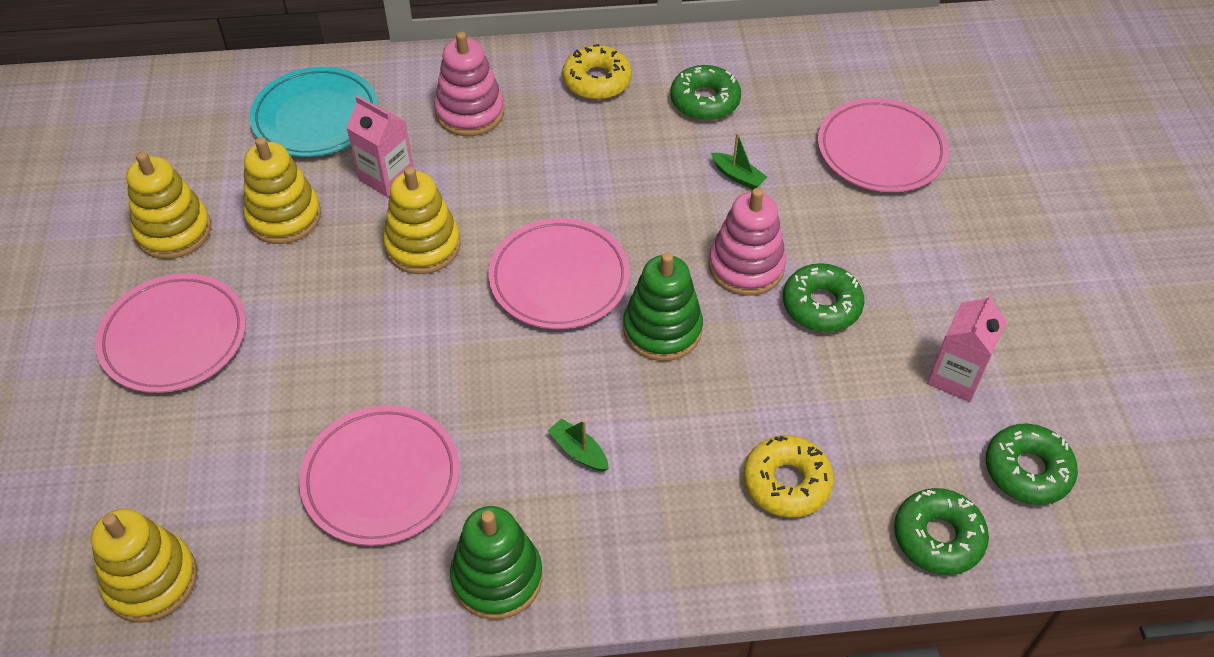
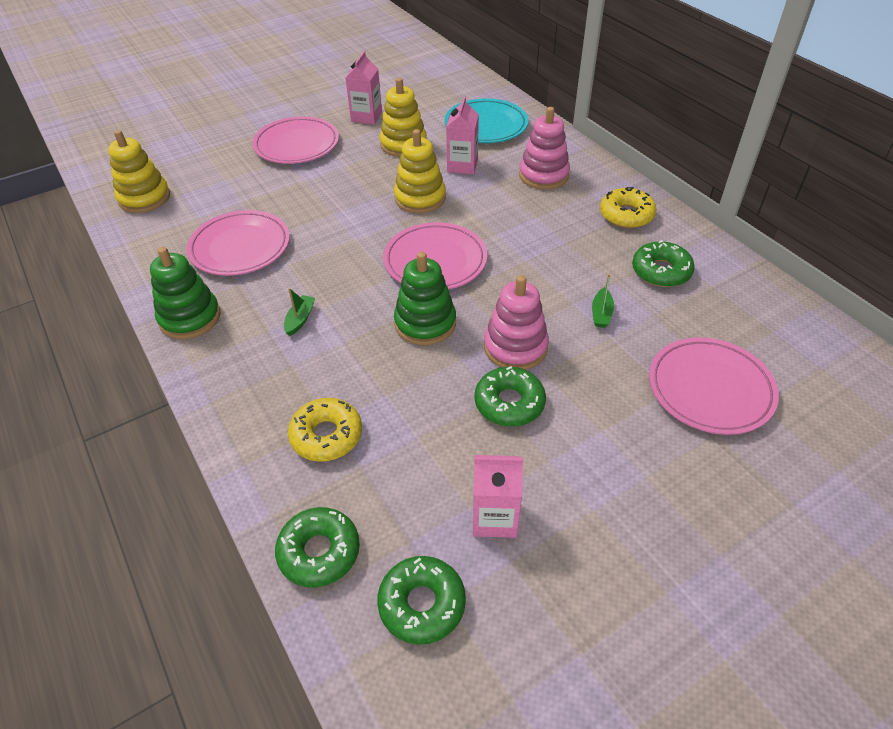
camera: 65 degrees right, 5 degrees down
(174, 231) = (366, 117): yellow stacking toy -> pink carton

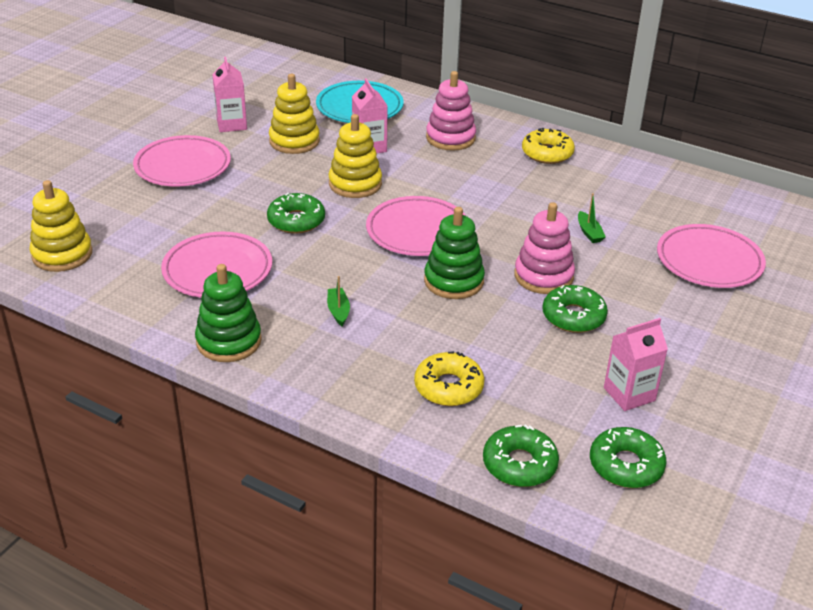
camera: 30 degrees left, 10 degrees down
(661, 271) = (609, 189): green donut -> green donut (296, 221)

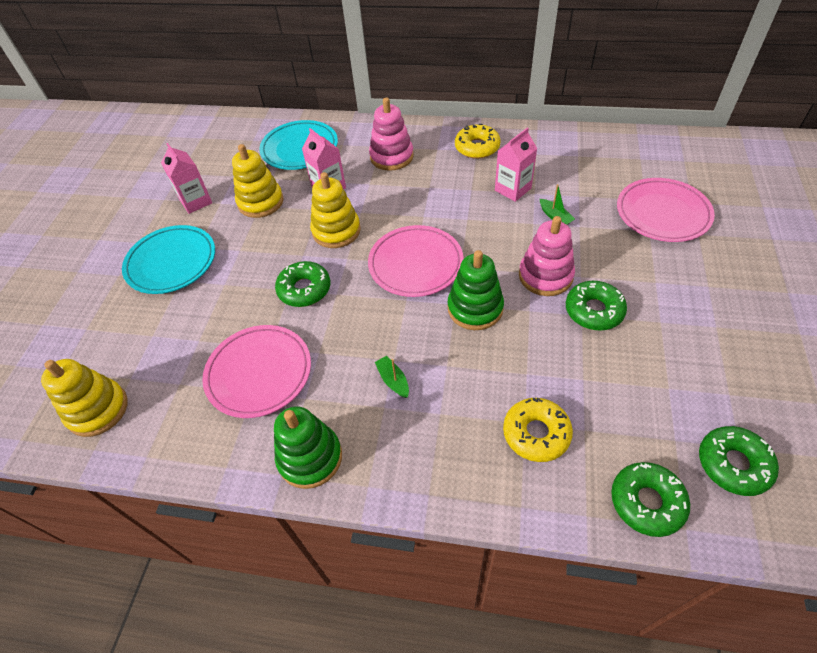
camera: 15 degrees left, 15 degrees up
(183, 166) = (171, 262): pink plate -> turquoise plate
(629, 394) = (687, 380): pink carton -> pink carton (513, 189)

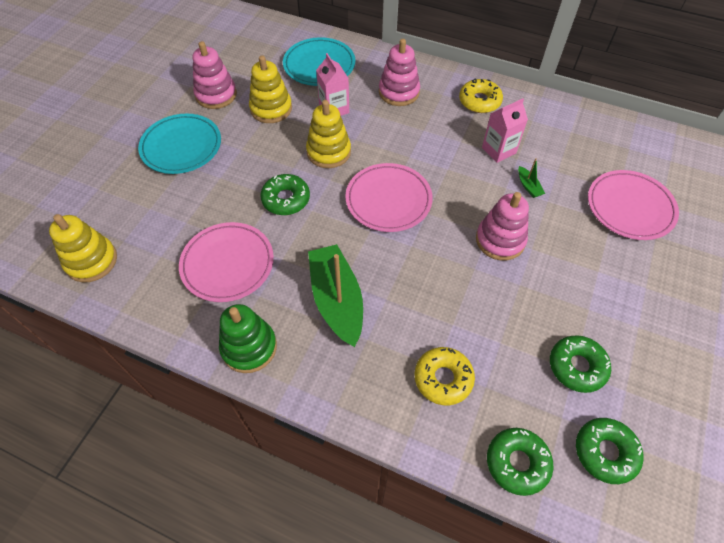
camera: 10 degrees right, 5 degrees up
(196, 201) = (216, 95): pink carton -> pink stacking toy
(393, 380) = (337, 300): green boat -> green boat, size x2.45
(475, 308) = (427, 254): green stacking toy -> none
(594, 311) = (532, 283): green donut -> green donut (577, 366)

